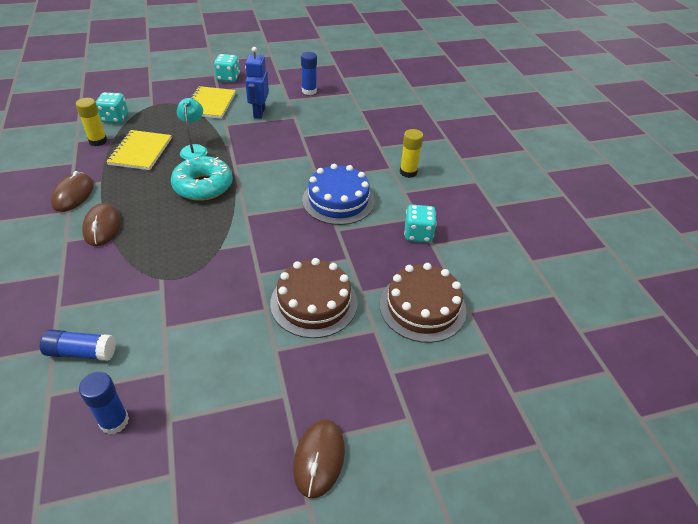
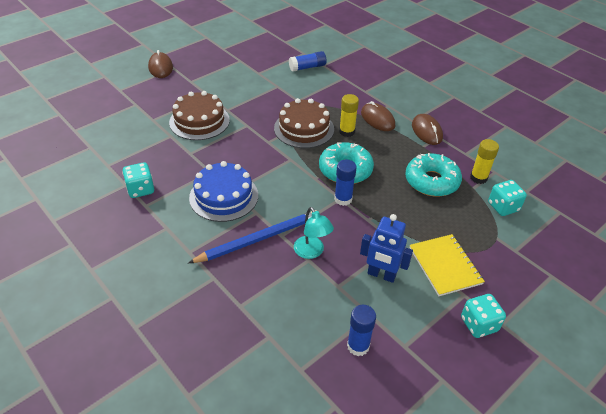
camera: 155 degrees right, 0 degrees up
(114, 421) = (264, 54): blue glue stick -> blue glue stick (343, 199)
(140, 151) = (431, 181): yellow notebook -> turquoise donut
(194, 149) = (391, 201): turquoise lamp -> turquoise lamp (312, 252)
(259, 113) = (381, 275): blue robot -> blue robot turned 135 degrees clockwise
(329, 159) = (258, 239): none -> blue pencil
(408, 172) = (169, 253): yellow glue stick -> yellow glue stick (347, 132)
(422, 307) = (124, 140): brown cake -> brown cake (304, 128)

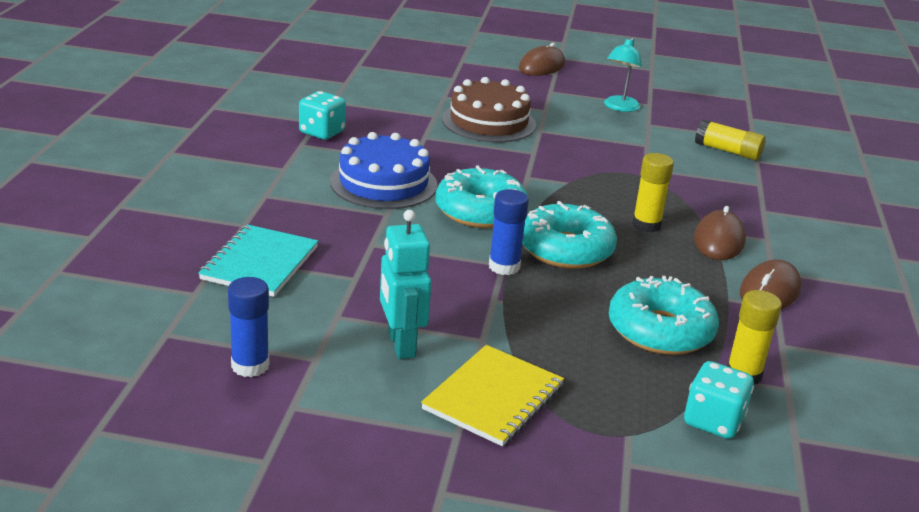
camera: 50 degrees right, 15 degrees down
(258, 239) = (344, 231): blue pencil -> none
(261, 291) = (260, 263): none -> turquoise notebook
(285, 177) = (480, 211): none -> turquoise donut
(304, 128) = (595, 192): brown cake -> none
(307, 67) = (727, 151): blue glue stick -> yellow glue stick
(312, 252) = (371, 276): turquoise lamp -> turquoise lamp (619, 107)
(381, 275) = (401, 345): blue robot -> turquoise robot
(479, 324) = (412, 467): turquoise dice -> none

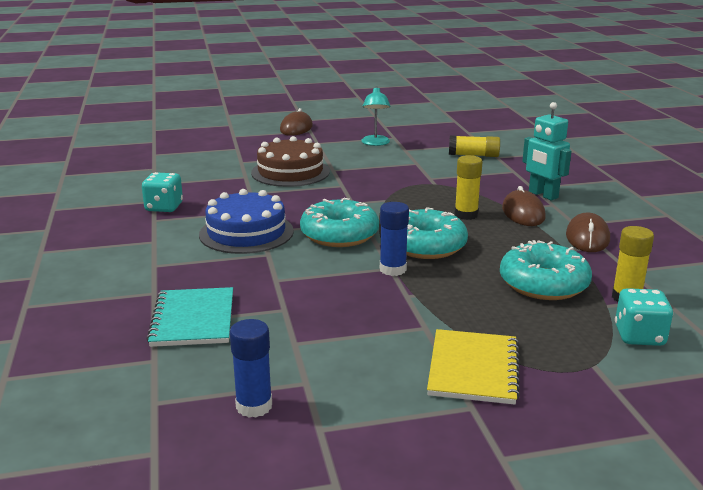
camera: 20 degrees left, 5 degrees down
(401, 345) = (366, 350): turquoise robot -> turquoise robot (543, 195)

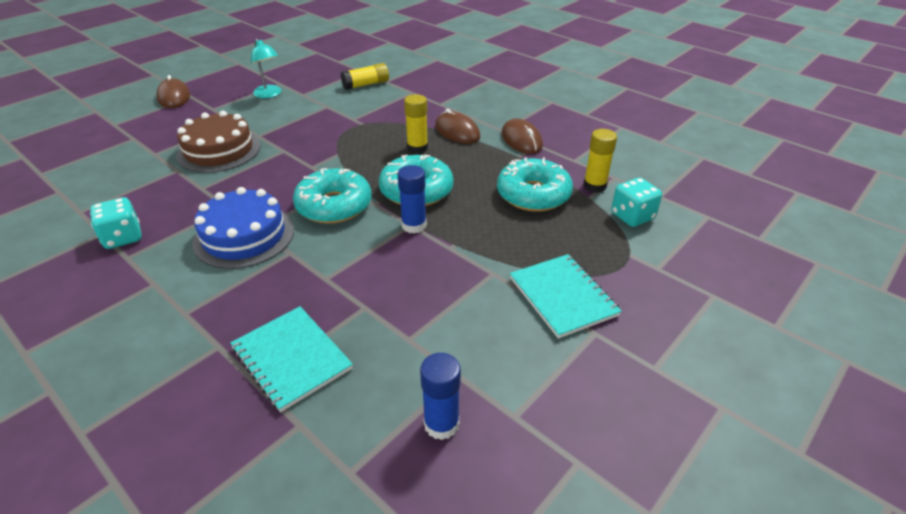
camera: 35 degrees left, 15 degrees up
(473, 369) = (562, 296): yellow notebook -> turquoise notebook
(543, 195) = (455, 109): turquoise robot -> none

